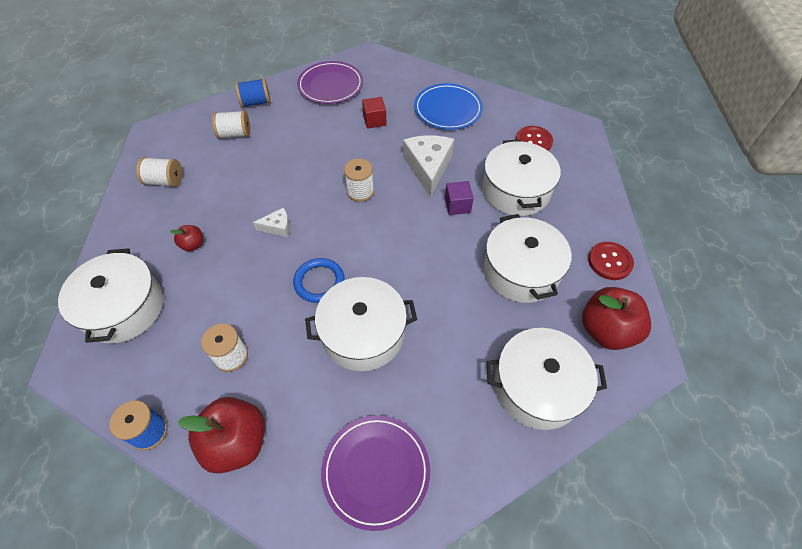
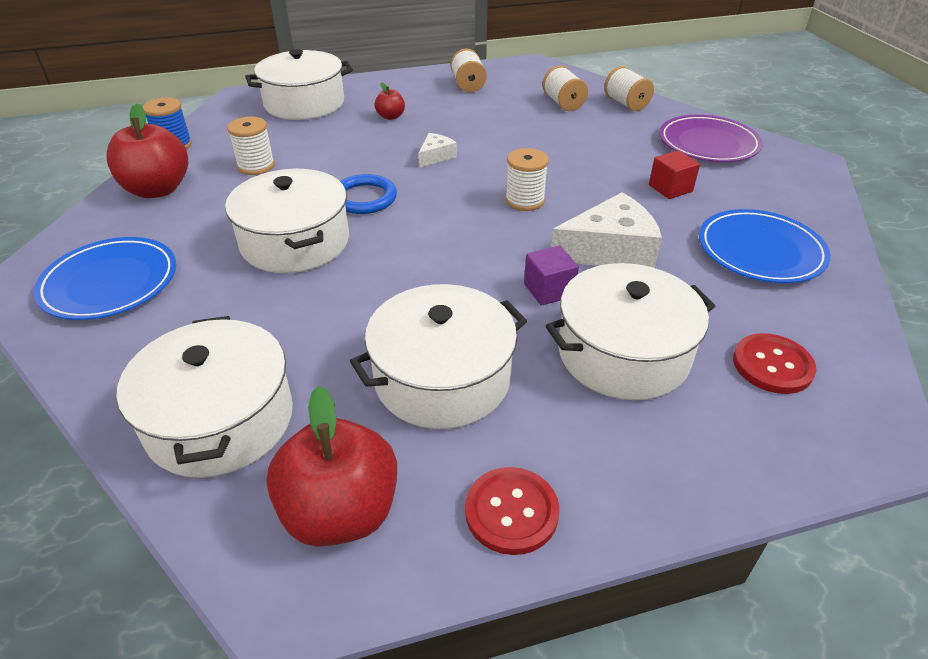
camera: 75 degrees right, 15 degrees down
(255, 103) = (626, 104): blue spool -> white spool
(277, 227) = (436, 156): white cheese -> white cheese turned 120 degrees counterclockwise
(376, 471) = (110, 283): purple plate -> blue plate

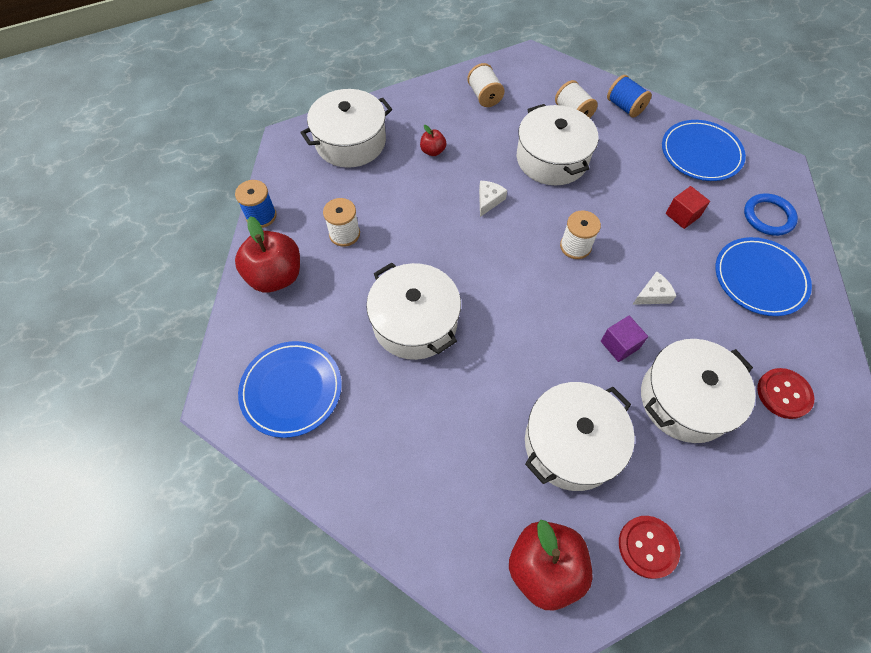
camera: 10 degrees left, 20 degrees up
(220, 420) = (436, 507): white pot -> white pot (552, 159)
(364, 198) = (449, 262): blue ring -> blue ring (768, 216)
(609, 250) = (652, 295): white cheese -> white cheese, size x0.51
(626, 104) = (624, 107): white spool -> blue spool
(708, 143) = (701, 153): purple plate -> blue plate

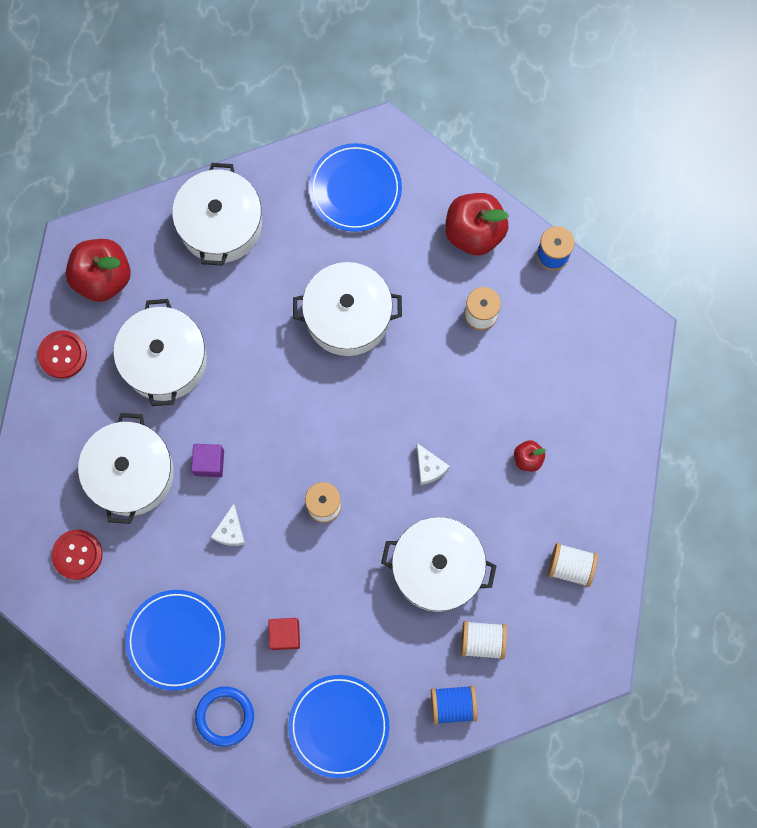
camera: 125 degrees right, 15 degrees up
(350, 142) = (595, 387): white pot -> white pot (220, 224)

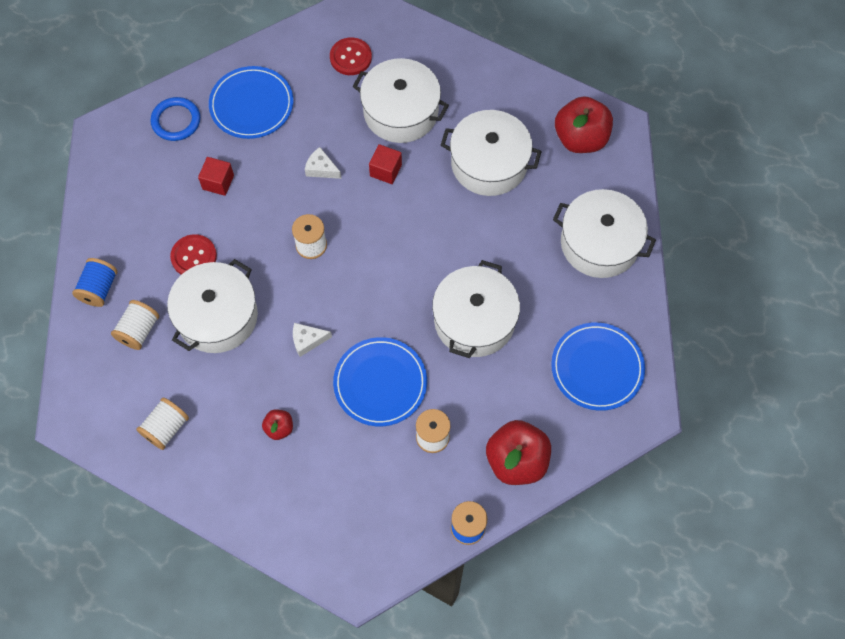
camera: 110 degrees right, 10 degrees down
(62, 355) = (522, 91): red button -> red button (194, 257)
(209, 463) = (385, 170): purple cube -> red cube
(339, 726) = (127, 198): blue plate -> blue plate (380, 383)

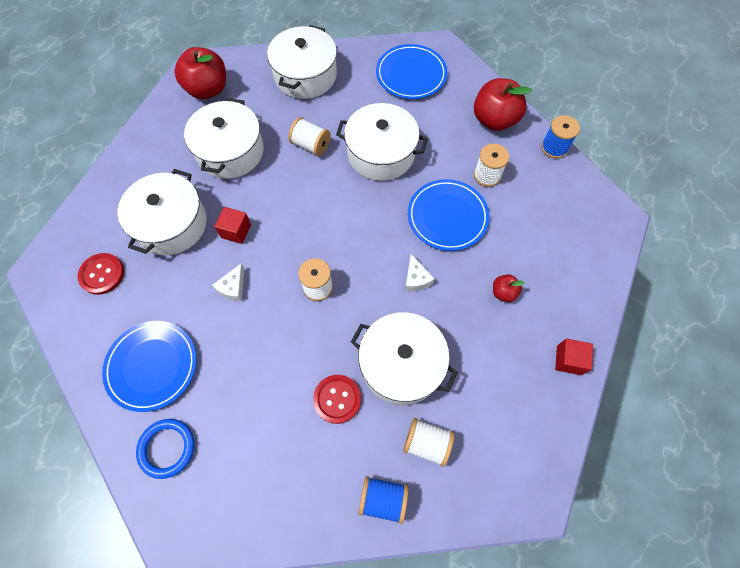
camera: 95 degrees left, 0 degrees up
(166, 428) = (524, 395): white spool -> white spool (311, 145)
(218, 182) = (248, 387): red cube -> red cube (568, 360)

